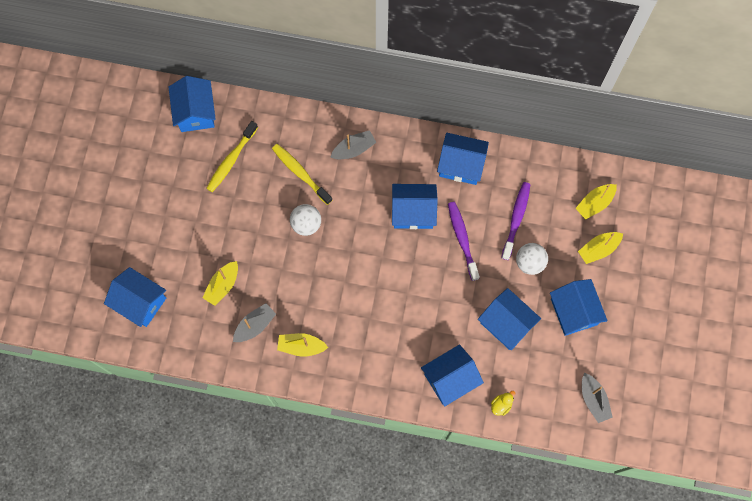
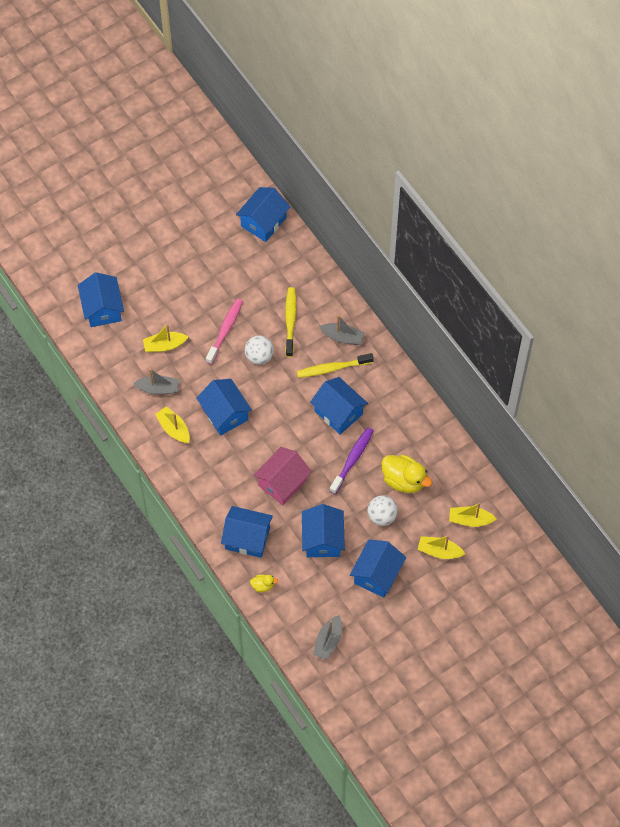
camera: 45 degrees right, 10 degrees down
(231, 160) = (254, 272): yellow toothbrush -> yellow toothbrush (332, 368)
(257, 228) = (225, 330): none -> pink toothbrush
(430, 308) = (282, 482): none -> pink house
(461, 165) = (404, 412): blue house -> blue house (225, 413)
(516, 219) = (404, 480): purple toothbrush -> yellow duck

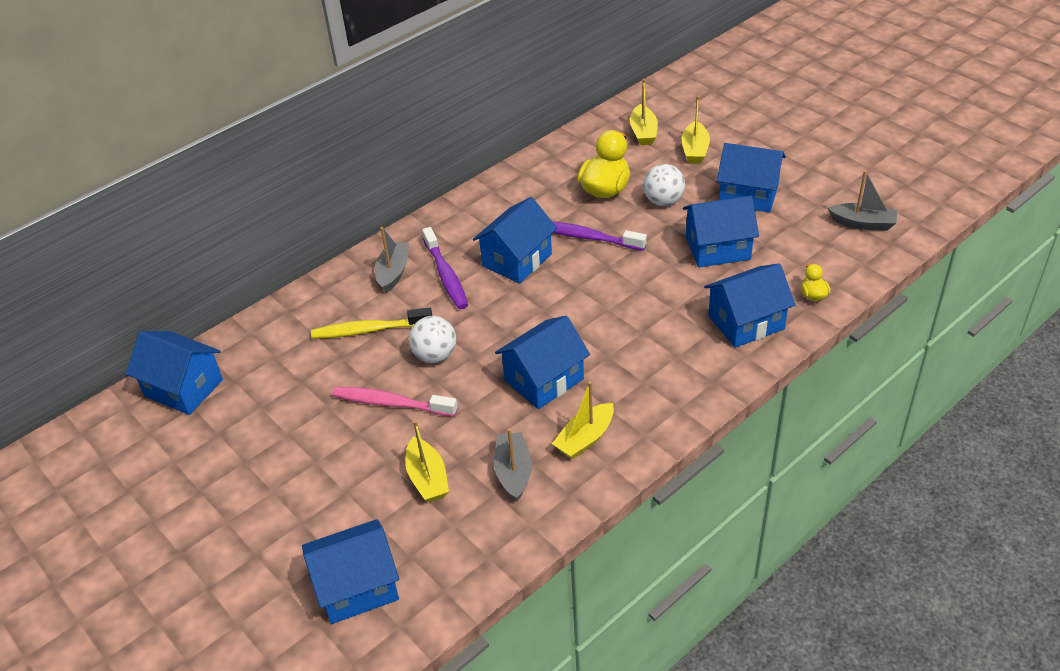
camera: 95 degrees left, 20 degrees down
(247, 538) = (746, 322): blue house -> blue house turned 60 degrees clockwise
(282, 482) = (644, 299): pink house -> none
(332, 368) = (446, 275): yellow toothbrush -> purple toothbrush

